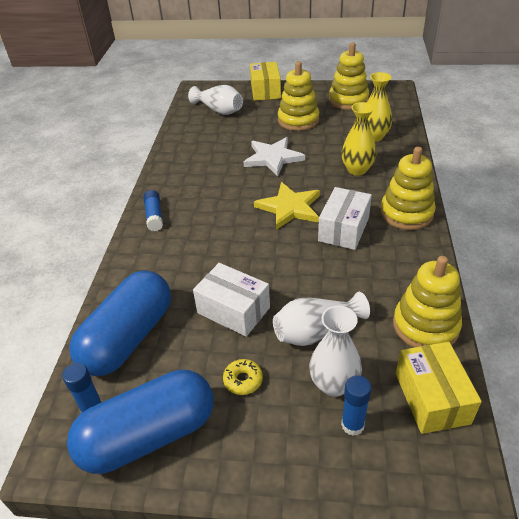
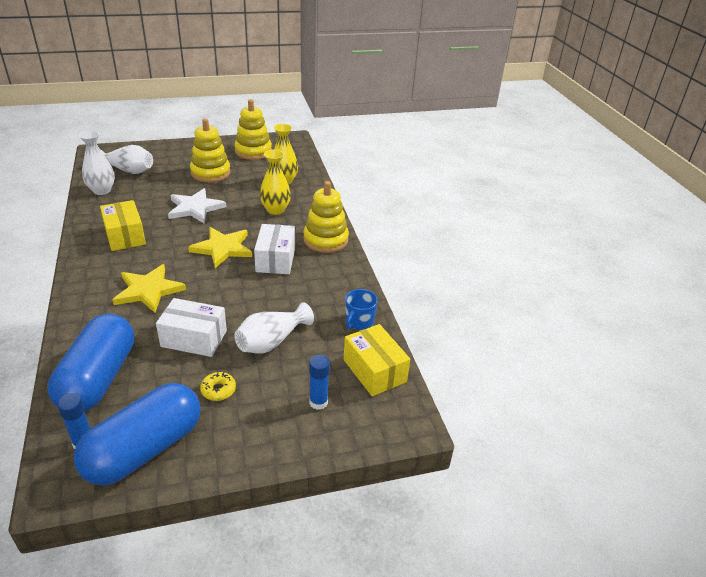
camera: 25 degrees left, 5 degrees down
(154, 216) = (90, 272): blue glue stick -> none
(203, 245) = (148, 290): none -> yellow star
(265, 91) = (171, 149): yellow box -> yellow box (125, 236)
(333, 384) = (296, 377): white vase -> white vase (102, 190)
(425, 326) = (359, 321): yellow stacking toy -> blue mug

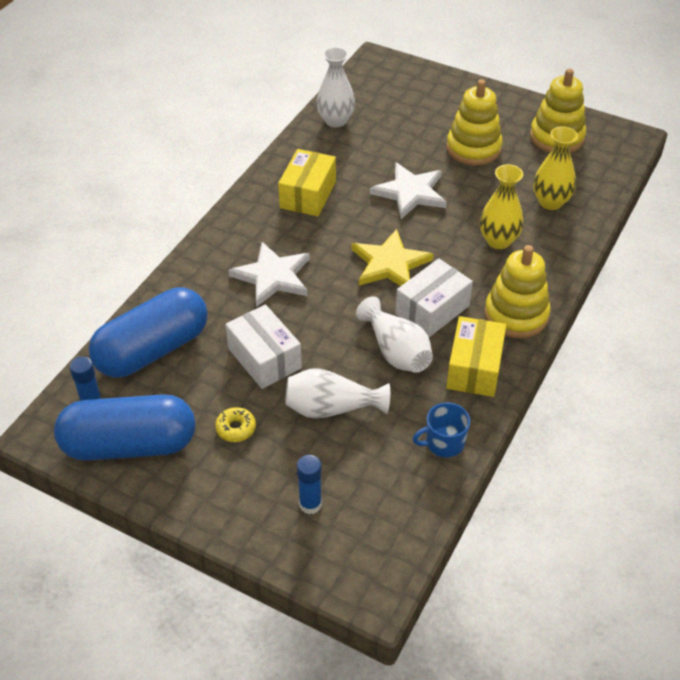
camera: 45 degrees right, 10 degrees up
(128, 170) = (386, 103): white vase -> white vase (396, 351)
(148, 290) = (272, 276): yellow star -> white star
(374, 371) = (399, 510): yellow box -> yellow box (474, 368)

